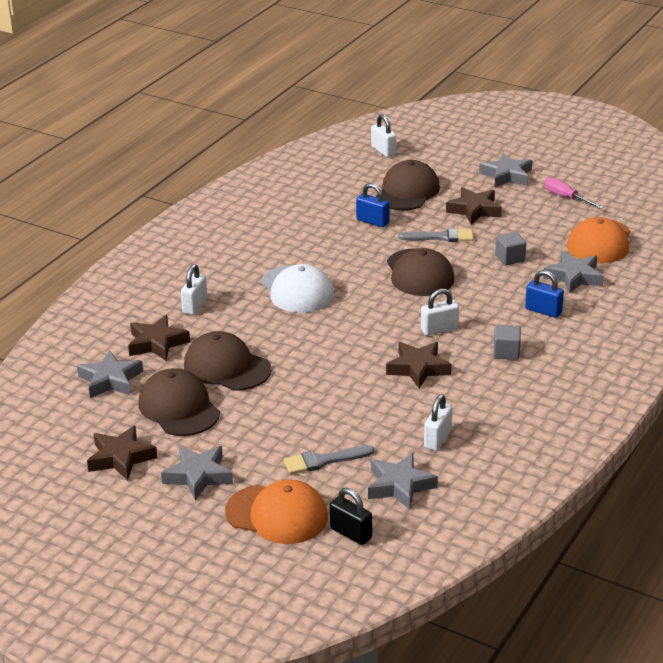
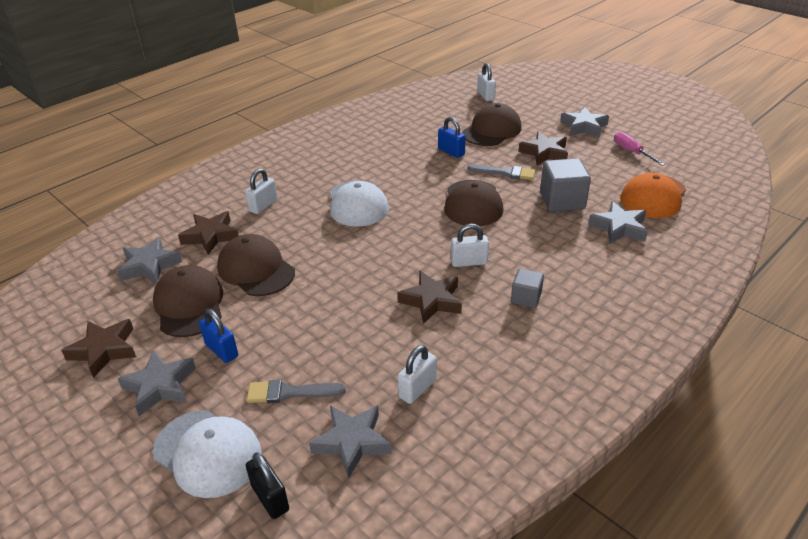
camera: 15 degrees right, 5 degrees up
(277, 514) = (207, 453): orange cap -> white cap
(510, 258) = (562, 201): grey cube -> grey cube, size x1.73
(543, 311) = (578, 258): blue padlock -> blue padlock (221, 350)

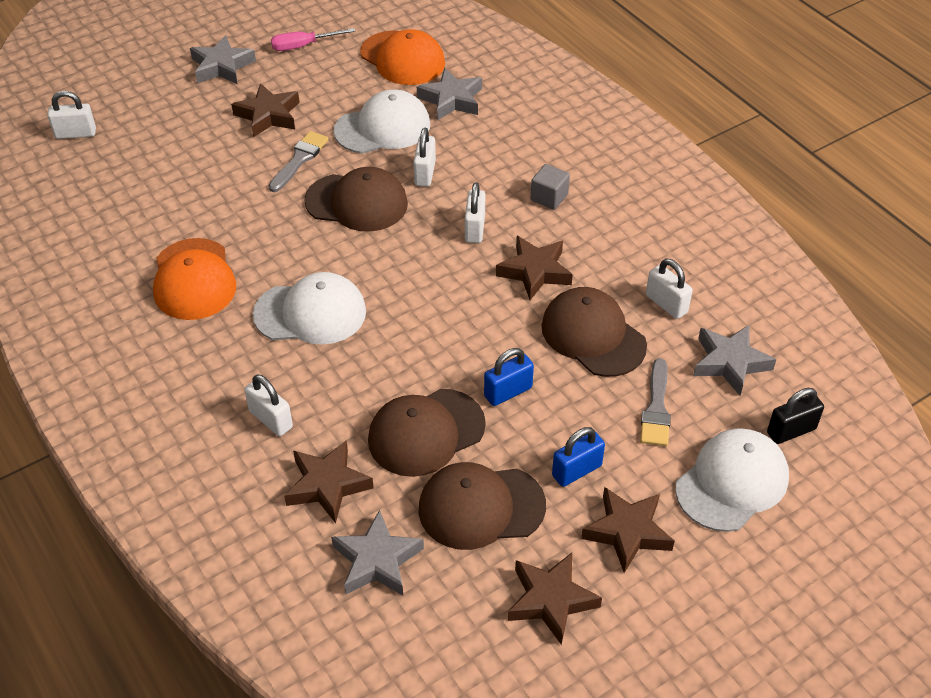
camera: 80 degrees left, 10 degrees up
(160, 386) = (627, 532): grey star -> brown star
(375, 157) = (194, 279): none -> orange cap
(451, 152) = (220, 199): blue padlock -> blue padlock (508, 392)
(491, 130) = (183, 149): brown cap -> brown cap (593, 335)
(520, 228) = (425, 173): none -> white padlock
(562, 201) = (382, 128): grey cube -> white cap

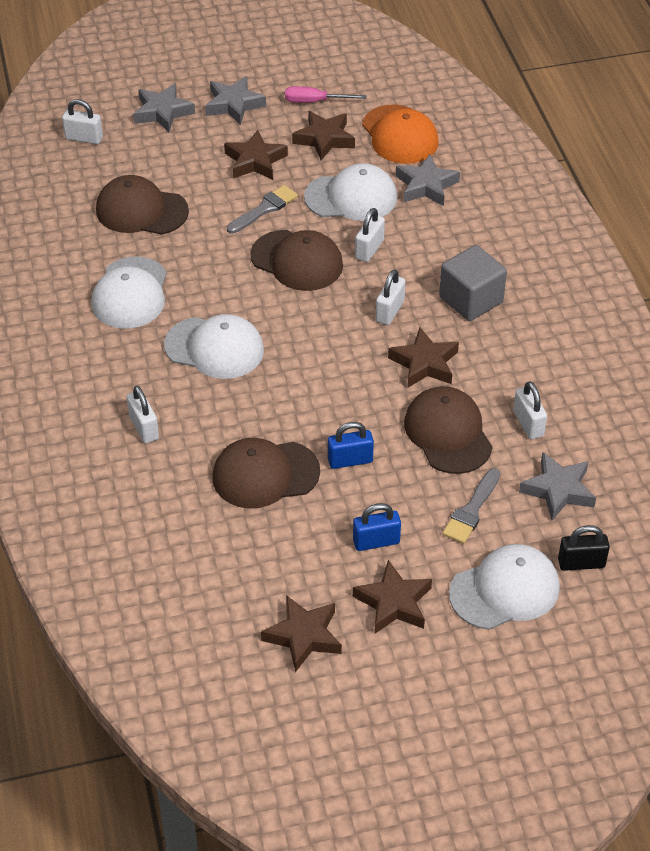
camera: 20 degrees right, 0 degrees up
(194, 279) = (130, 293): orange cap -> white cap
(327, 485) = (166, 493): brown star -> brown star (324, 139)
(377, 560) = (179, 564): grey star -> grey star (162, 112)
(481, 507) = (282, 547): brown cap -> brown cap (141, 210)
(549, 197) = (471, 300): grey cube -> grey cube, size x1.73

